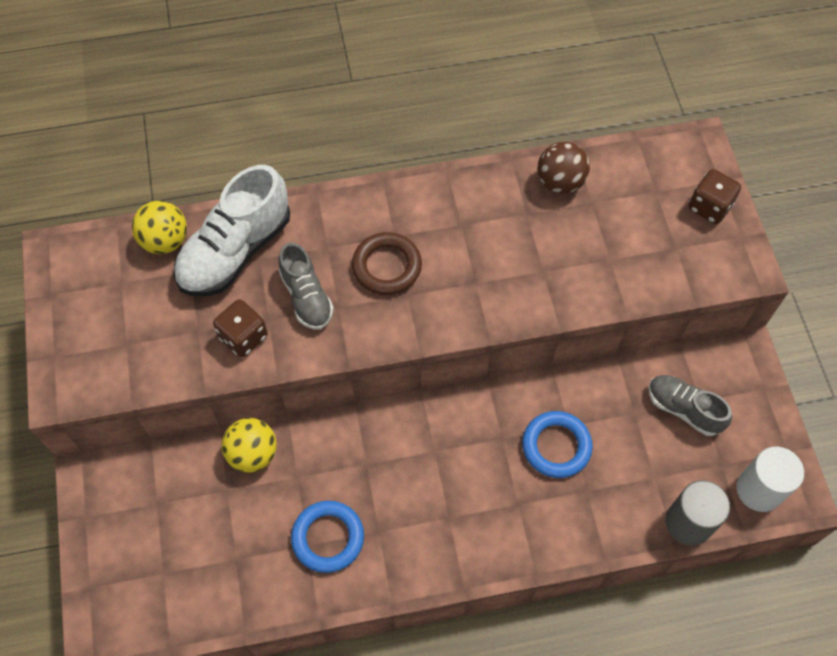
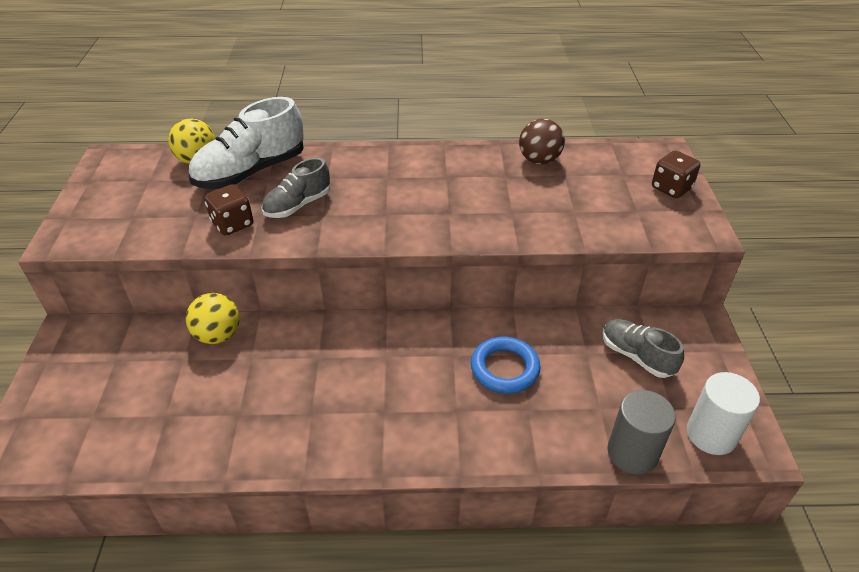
camera: 10 degrees right, 20 degrees down
(306, 297) = (298, 205): grey shoe -> grey shoe turned 60 degrees clockwise
(328, 538) = (260, 411): blue ring -> none
(387, 266) = (374, 194): brown ring -> none

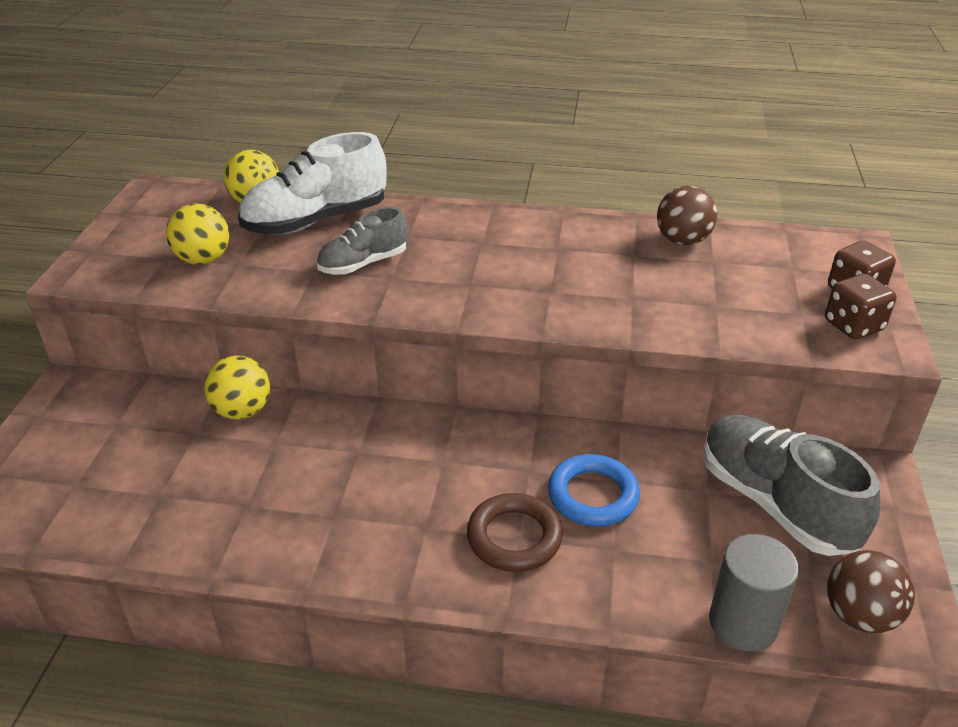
camera: 10 degrees right, 5 degrees down
(165, 215) = (203, 260): none -> yellow ball
(232, 224) = (280, 277): brown dice -> brown dice (853, 326)
(453, 410) = (514, 537): none -> brown ring
(637, 356) = (775, 503): grey shoe -> grey shoe, size x1.67
(711, 434) = (859, 615): white cylinder -> brown ball

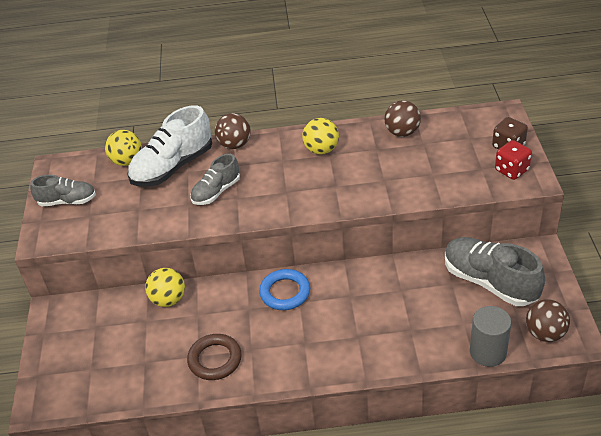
camera: 10 degrees left, 5 degrees up
(144, 234) = (67, 201): none -> grey shoe
(203, 260) = (115, 211): yellow ball -> yellow ball (321, 150)
(419, 210) = (234, 145): none -> brown ball
(514, 537) = (355, 336): brown ring -> brown ring (215, 359)
(592, 495) = (390, 302): blue ring -> blue ring (285, 292)
(853, 326) = (511, 170): brown dice -> red dice

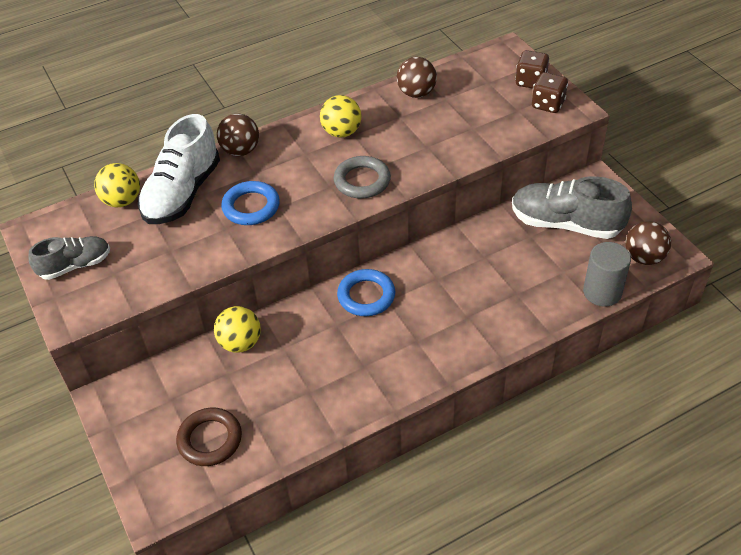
camera: 25 degrees left, 5 degrees up
(215, 359) = (331, 389): brown ring -> brown ring (210, 439)
(216, 192) = (251, 207): grey shoe -> blue ring
(314, 194) = (362, 181): none -> grey ring
(511, 170) = (548, 104): red dice -> brown dice

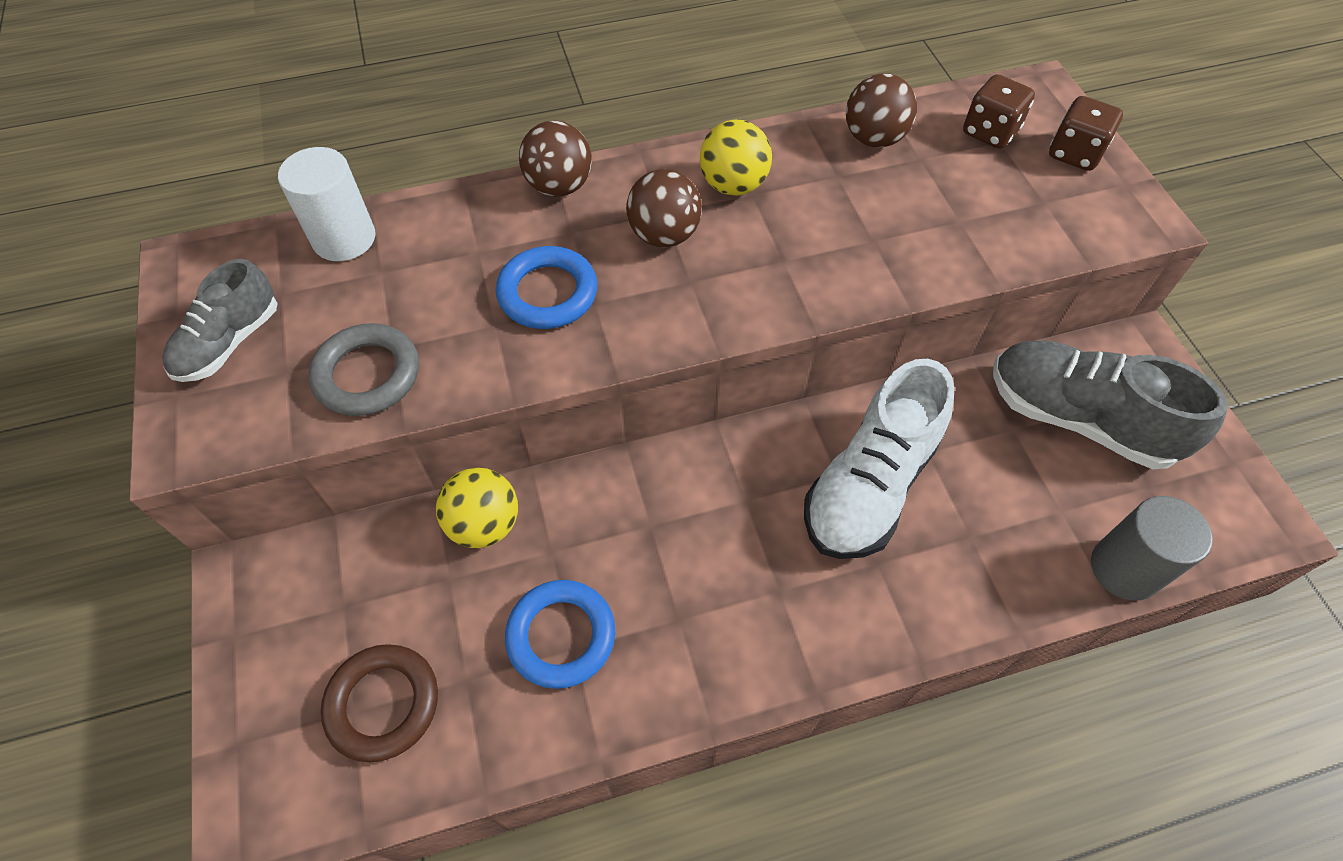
camera: 10 degrees right, 10 degrees up
(75, 265) = (230, 342): grey shoe -> grey shoe turned 135 degrees clockwise
(122, 201) = (344, 238): yellow ball -> white cylinder
(182, 193) = (444, 244): white shoe -> white shoe (870, 485)
(362, 181) = (747, 283): grey ring -> grey ring (367, 374)
(366, 296) = (712, 482): blue ring -> blue ring (561, 636)
(548, 104) = (1099, 202): brown dice -> brown dice (990, 132)
(644, 257) = (1210, 515): brown ball -> brown ball (664, 235)

